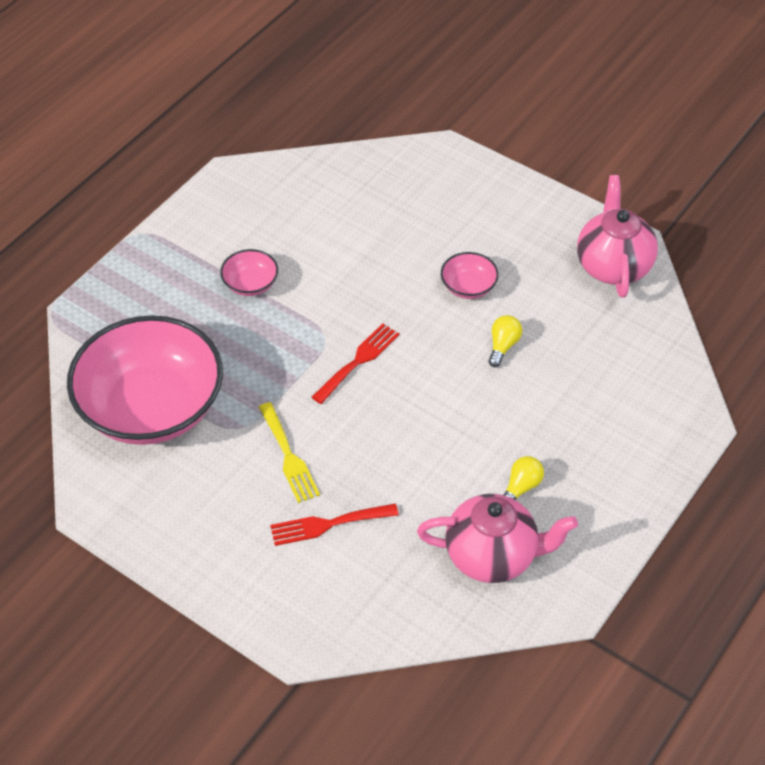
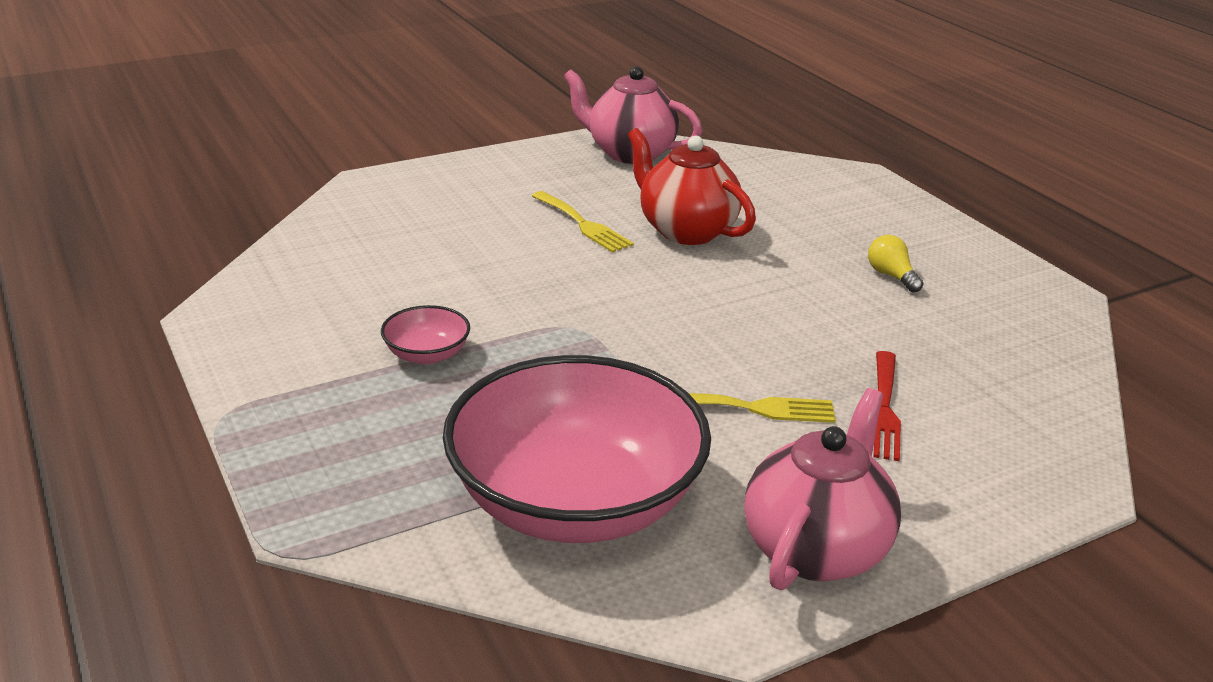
camera: 65 degrees left, 20 degrees down
(358, 361) = (632, 317): red fork -> none
(468, 287) = (583, 224): pink bowl -> yellow fork
(492, 556) = (980, 318): pink teapot -> pink teapot (816, 549)
(503, 346) = (686, 230): yellow light bulb -> red teapot

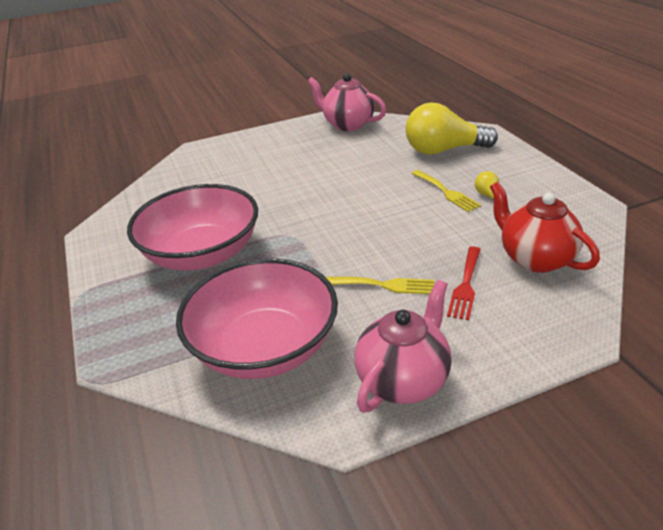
camera: 10 degrees right, 5 degrees up
(427, 354) = (202, 254): pink bowl -> pink bowl, size x2.47
(583, 224) = (310, 170): yellow fork -> yellow fork (446, 192)
(686, 230) = (370, 171): red teapot -> red teapot (535, 258)
(801, 201) = (443, 150): none -> yellow light bulb

